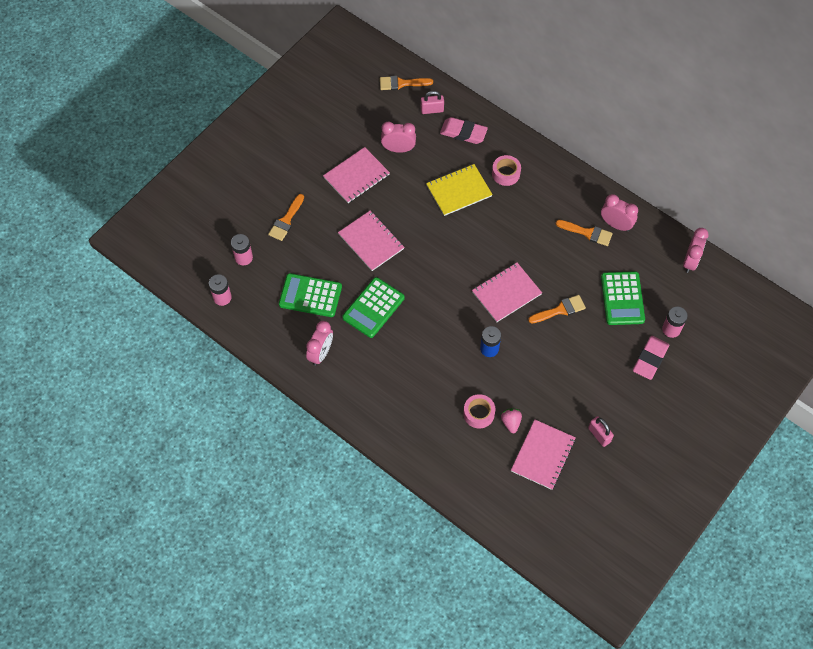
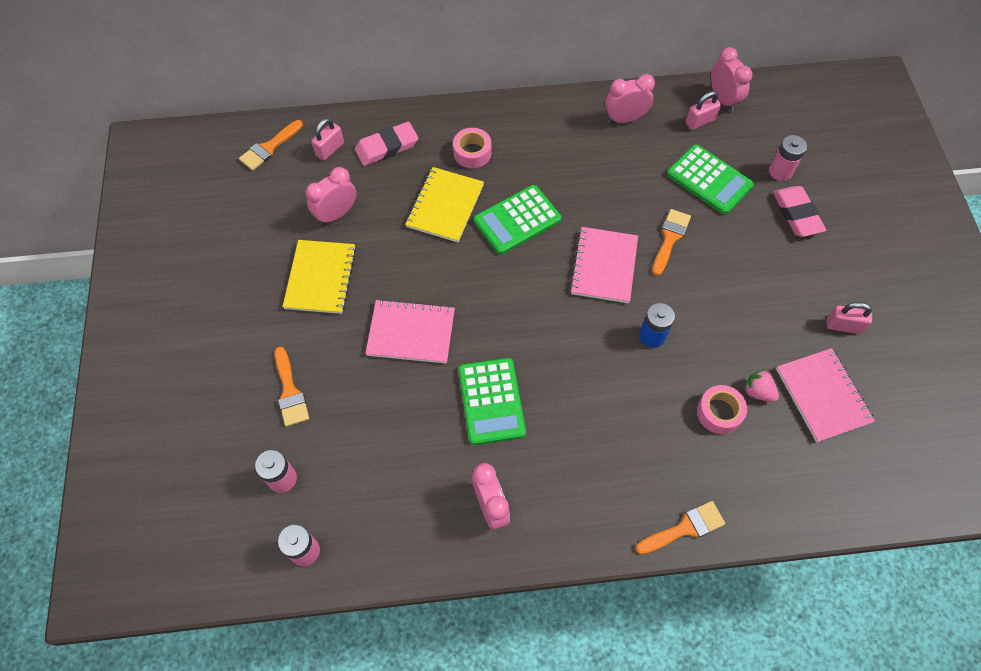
camera: 45 degrees left, 0 degrees up
(310, 296) = (408, 451): green calculator -> green calculator (517, 220)
(356, 176) = (320, 278): pink notebook -> yellow notebook
(587, 233) = (609, 146): orange brush -> orange brush (685, 528)
(659, 262) = (700, 121): none -> pink padlock

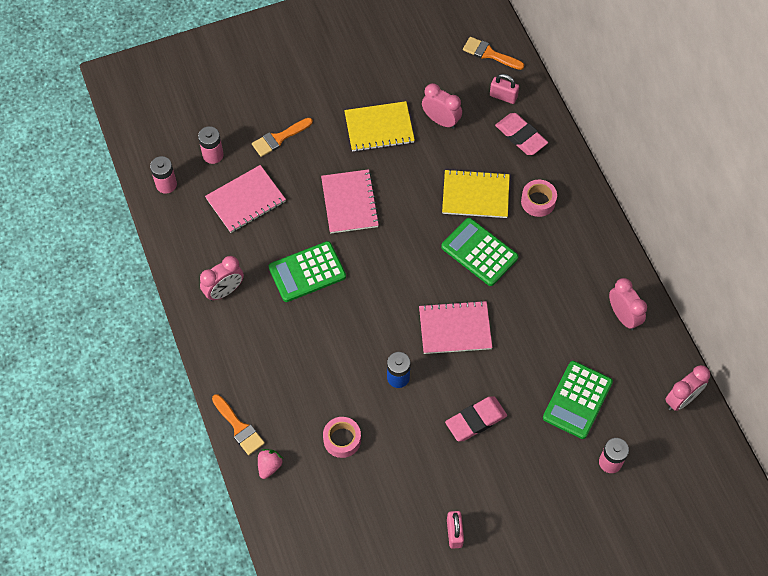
camera: 75 degrees right, 0 degrees up
(670, 238) = (501, 376): orange brush -> none
(700, 121) = (645, 382): pink padlock -> none
(757, 392) = (369, 467): pink strawberry -> pink strawberry (269, 466)
(797, 214) = (565, 482): pink eraser -> pink eraser (476, 420)
(822, 395) = (380, 520): pink notebook -> pink notebook (245, 200)

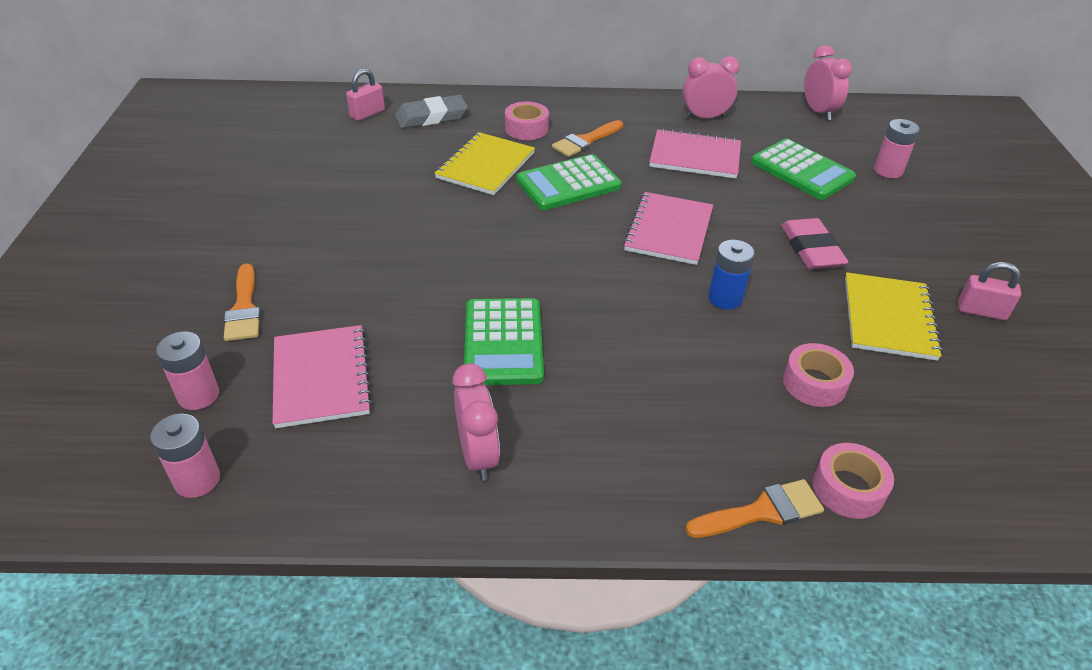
camera: 70 degrees left, 20 degrees down
(269, 466) = (848, 488): pink strawberry -> pink tape
(349, 202) = (415, 268): pink notebook -> pink notebook (695, 156)
(379, 128) = (320, 211): yellow notebook -> yellow notebook (888, 318)
(441, 120) = (357, 162): pink clock -> none
(489, 54) = (301, 107): orange brush -> orange brush (585, 141)
(521, 136) = (431, 117): pink eraser -> grey eraser

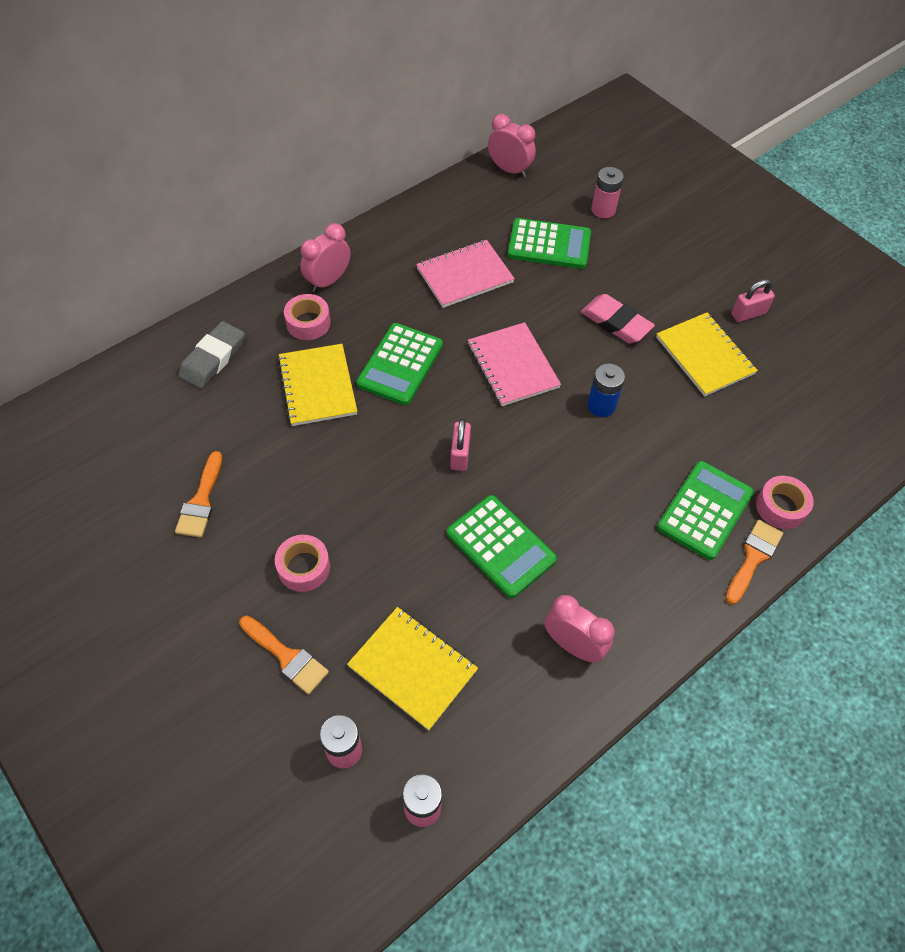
camera: 40 degrees left, 15 degrees up
(321, 377) = (412, 668): pink notebook -> yellow notebook
(367, 114) = (150, 390): pink padlock -> pink padlock (460, 455)
(585, 141) = (368, 308): orange brush -> orange brush (201, 501)
(705, 117) = (434, 225): pink clock -> pink clock (328, 281)
(748, 437) = (704, 510): none -> green calculator
(814, 383) = (706, 441): pink tape -> pink tape (304, 567)

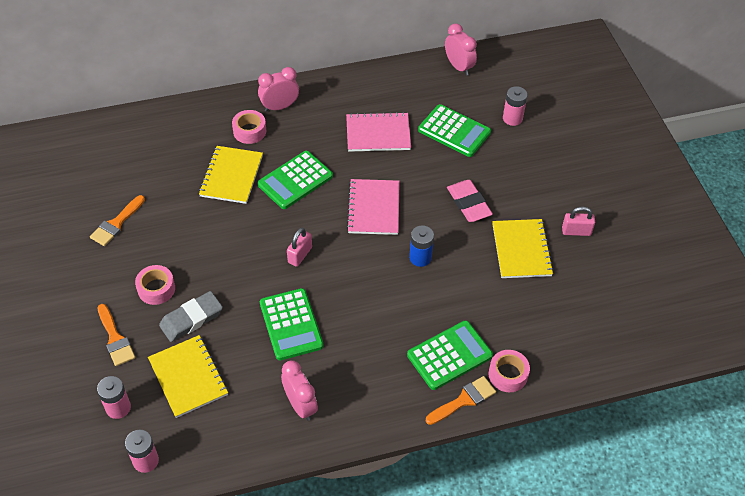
camera: 25 degrees right, 5 degrees down
(213, 358) = (174, 134): grey eraser -> grey eraser (191, 319)

